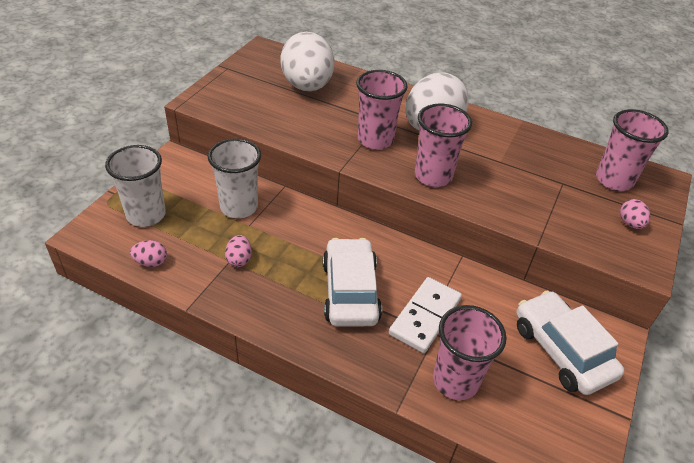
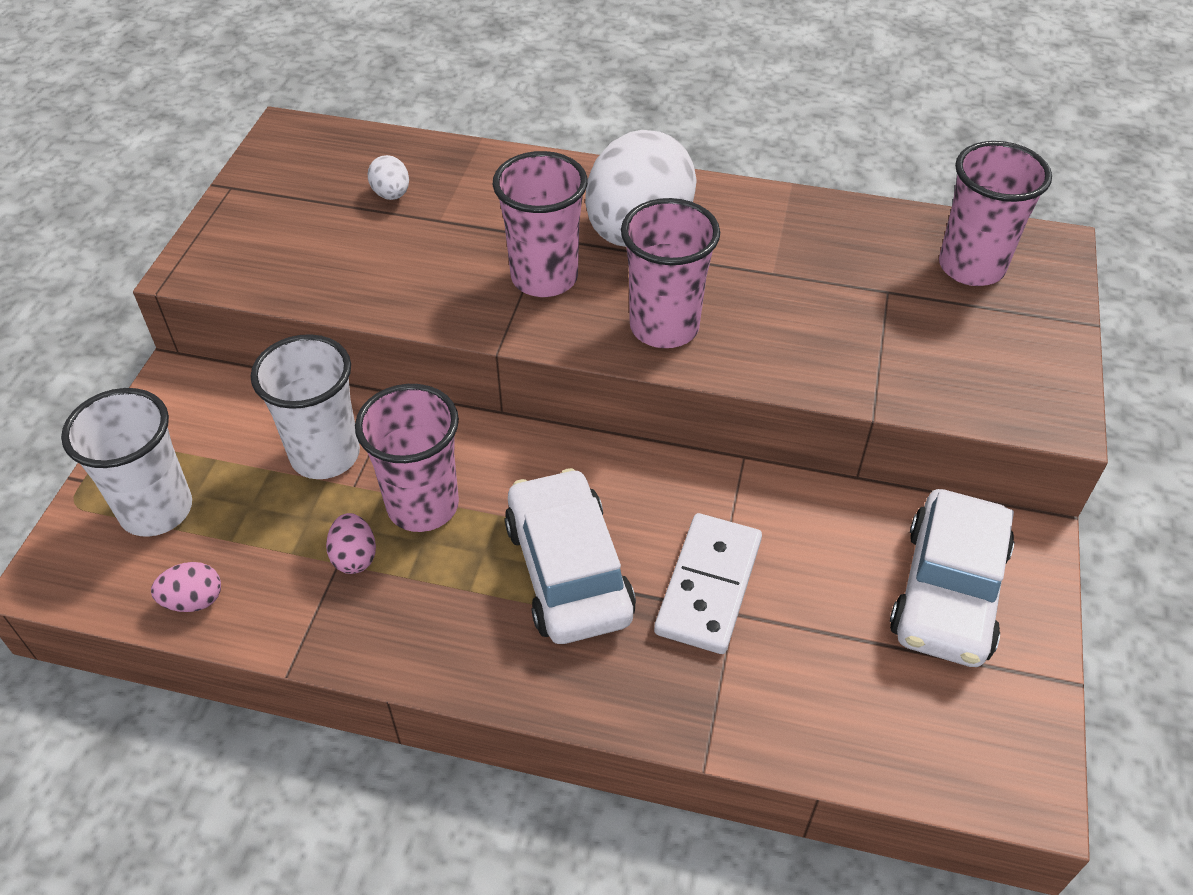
camera: 10 degrees left, 5 degrees up
(307, 86) = (391, 194): white egg -> white egg, size x0.40
(455, 381) = (788, 690): pink cup -> pink cup (423, 506)
(561, 350) = (948, 592): white car -> white car turned 120 degrees counterclockwise
(630, 223) = (1015, 343): pink egg -> none

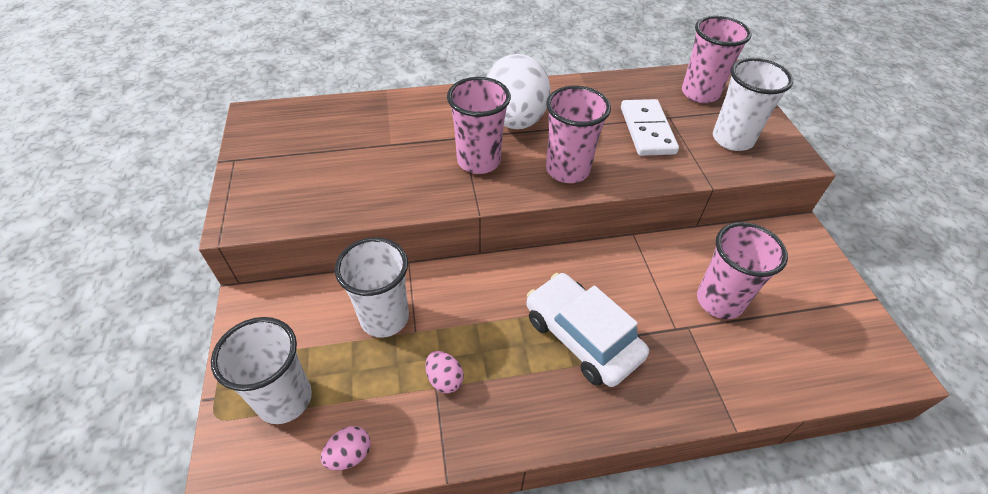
camera: 25 degrees left, 0 degrees up
(391, 194) = (349, 136): white egg -> none
(423, 506) = (468, 328): pink cup -> pink cup (719, 301)
(709, 586) = (665, 316): white domino -> white domino (647, 130)
(948, 592) = (784, 273): white car -> none
(967, 355) = (732, 139): none -> white cup

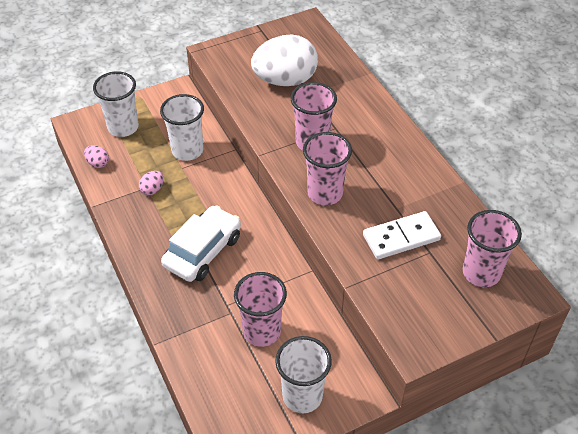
camera: 75 degrees right, 0 degrees up
(515, 120) = (370, 152): white egg -> white egg (285, 80)
(732, 139) = (419, 300): white cup -> white cup (302, 396)

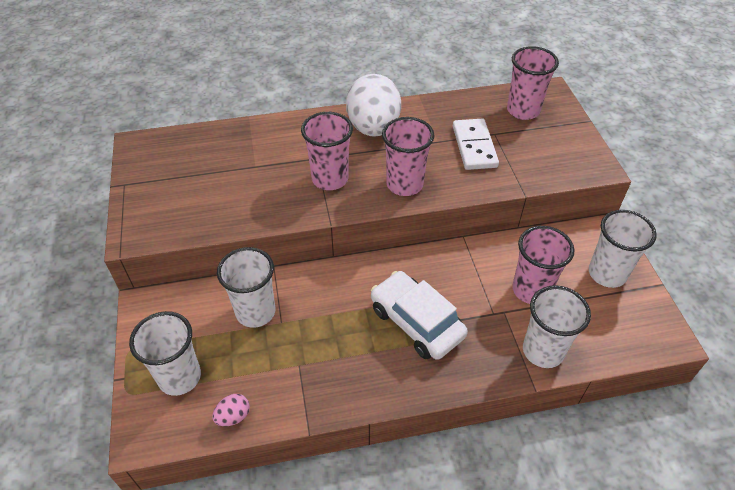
camera: 75 degrees left, 0 degrees up
(152, 189) = (305, 358): pink egg -> none
(194, 346) = (543, 351): none -> white cup
(285, 80) = (224, 181): white egg -> white egg (373, 128)

